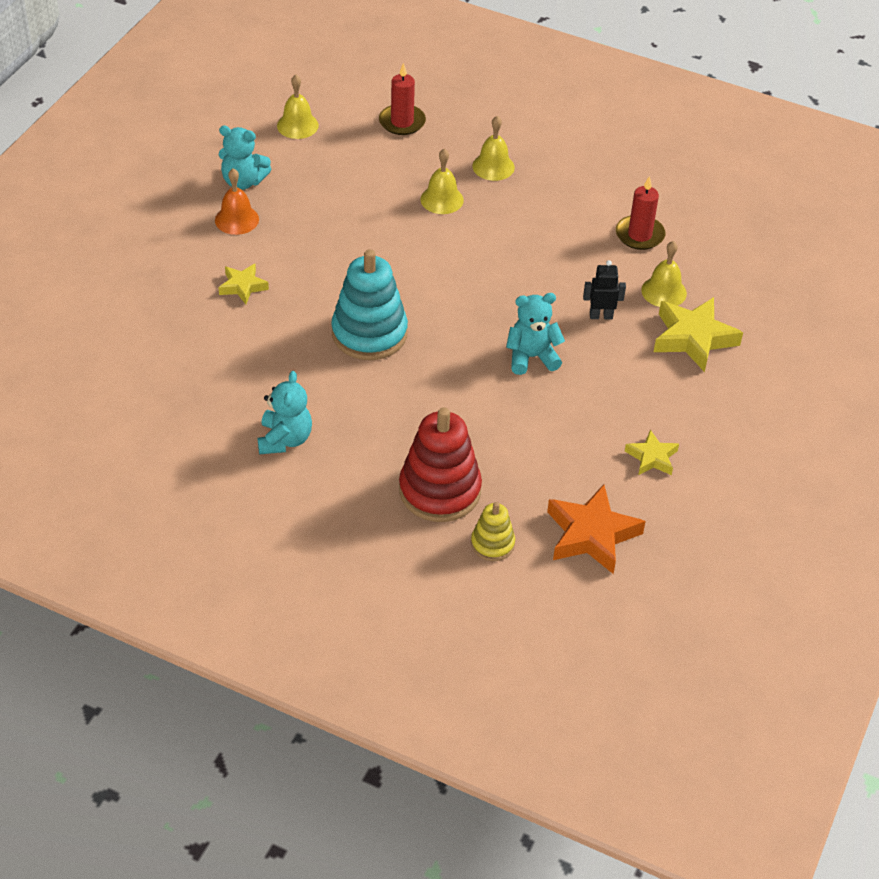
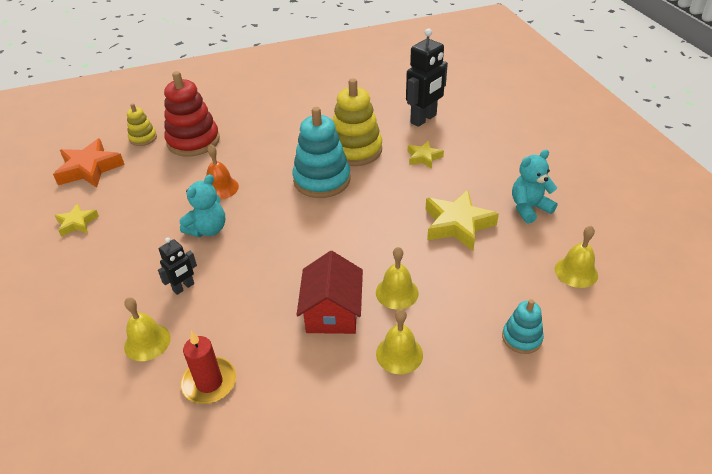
camera: 140 degrees right, 5 degrees down
(166, 329) = (423, 119): none -> black robot
(236, 219) = (490, 185): orange bell -> orange bell (220, 188)
(285, 439) = (297, 116): turquoise teddy bear -> none
(291, 344) = (355, 150): none -> yellow stacking toy
(402, 122) = (521, 338): red candle -> turquoise stacking toy
(505, 219) = (332, 312): none -> red house
(693, 338) = (95, 318): yellow star -> yellow star (457, 224)

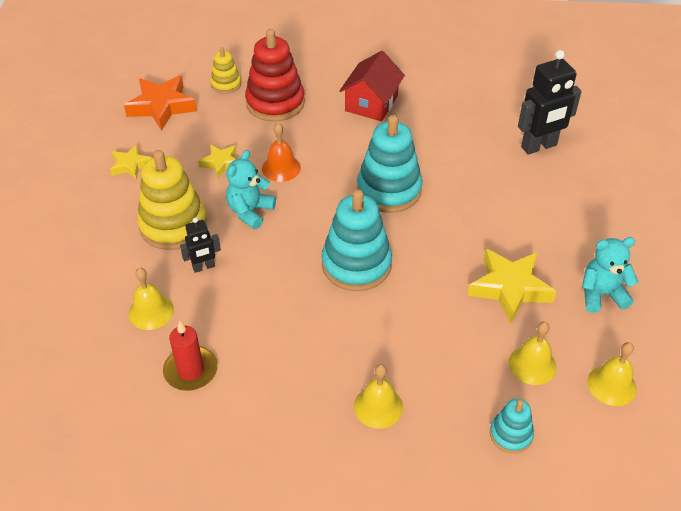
camera: 20 degrees right, 5 degrees up
(208, 229) = (250, 211): turquoise teddy bear -> turquoise teddy bear turned 150 degrees clockwise
(322, 244) = (356, 264): none -> turquoise stacking toy
(332, 312) = (333, 341): red house -> red house (371, 103)
(355, 150) = (441, 164): yellow stacking toy -> yellow stacking toy (173, 225)
(397, 292) = (407, 342): yellow bell -> yellow bell (532, 364)
(424, 157) = (514, 196): yellow star -> yellow star (221, 163)

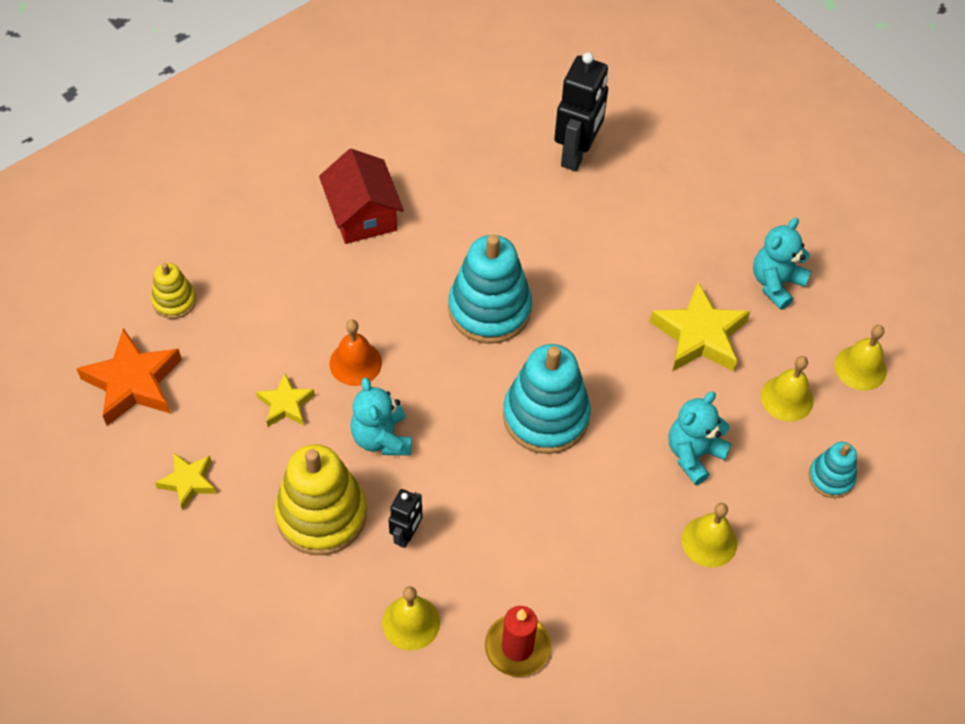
camera: 45 degrees left, 10 degrees up
(275, 103) = (258, 286): red stacking toy -> none
(427, 350) = (693, 454): none -> turquoise teddy bear

